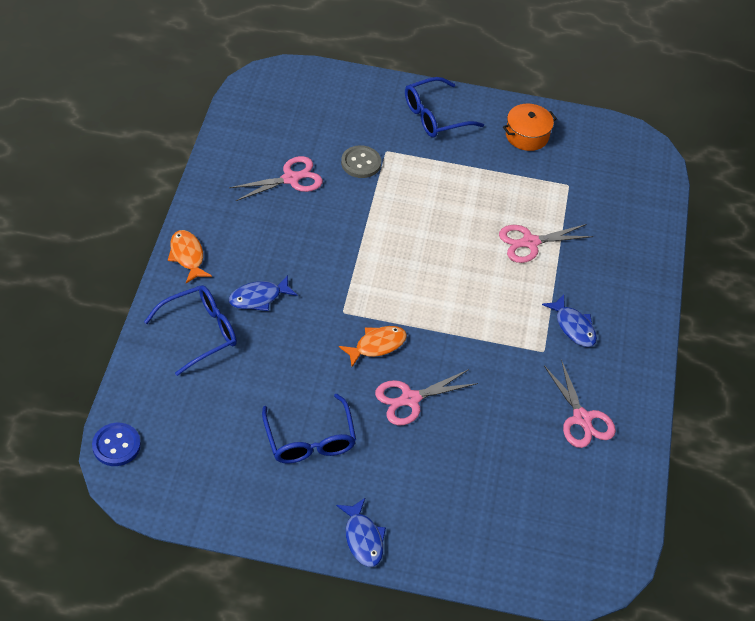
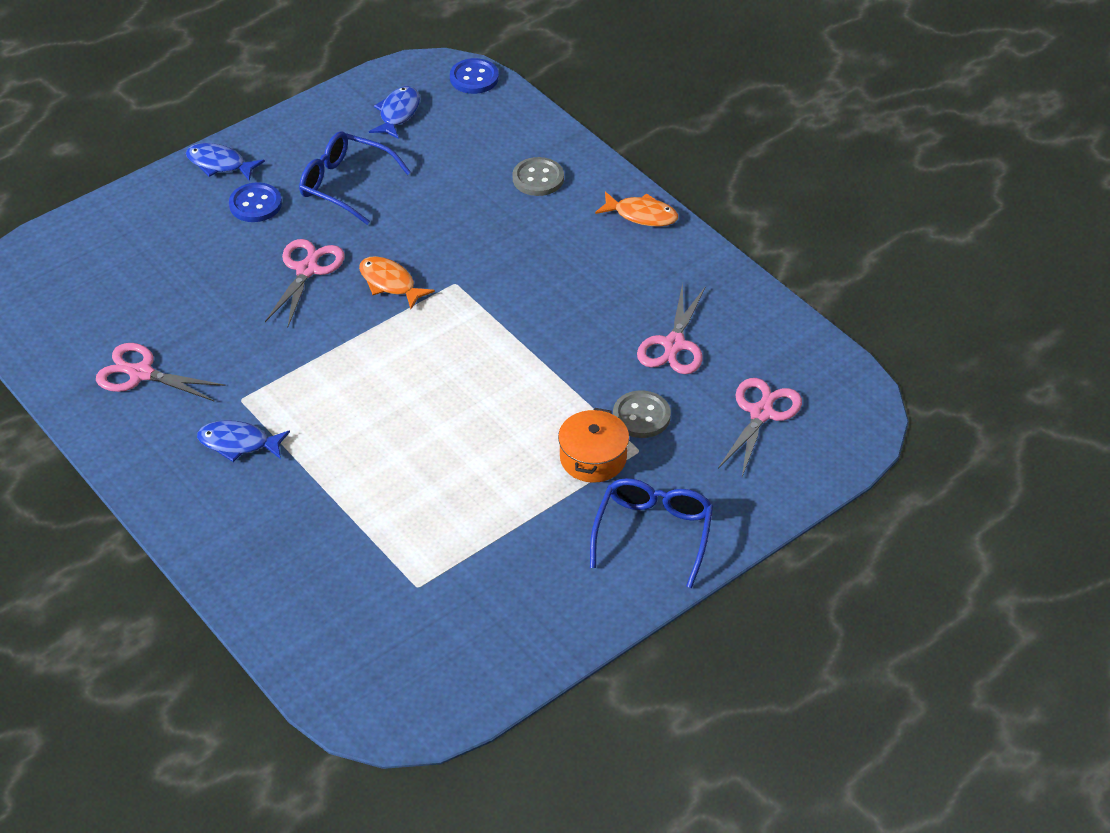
camera: 135 degrees right, 5 degrees down
(200, 332) = (538, 178): blue glasses -> grey button
(258, 298) = (536, 235): blue fish -> blue fish (398, 113)
(377, 345) = (390, 283): orange fish -> orange fish turned 120 degrees clockwise
(381, 479) = (255, 204): none -> blue button
(527, 135) = (534, 604): orange pot -> orange pot (593, 458)
(530, 242) = (377, 487): pink scissors -> pink scissors (761, 413)

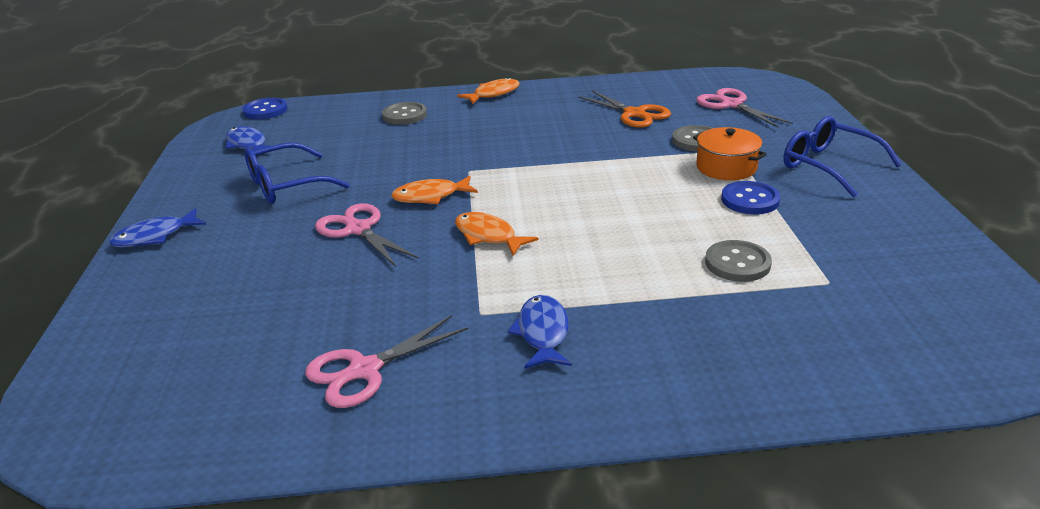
camera: 55 degrees left, 15 degrees down
(238, 443) = (542, 333): blue fish -> blue fish turned 135 degrees clockwise
(255, 204) = (237, 232): blue button -> blue button (750, 200)
(350, 351) = (488, 236): none -> orange fish
(410, 521) = (737, 263): none -> grey button
(674, 344) = (634, 114): pink scissors -> orange scissors

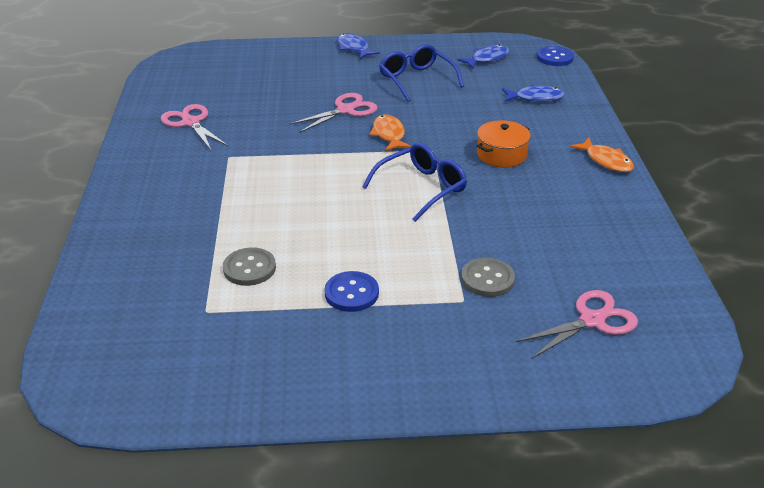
camera: 90 degrees right, 5 degrees up
(405, 115) = (548, 117): grey button -> none
(488, 236) = (323, 159): orange fish -> none
(542, 333) = (198, 178): blue fish -> blue fish (535, 98)
(634, 114) = (558, 245): orange scissors -> none
(726, 167) = (422, 289): orange pot -> orange pot (501, 155)
(828, 166) = (417, 363): blue glasses -> blue glasses (422, 188)

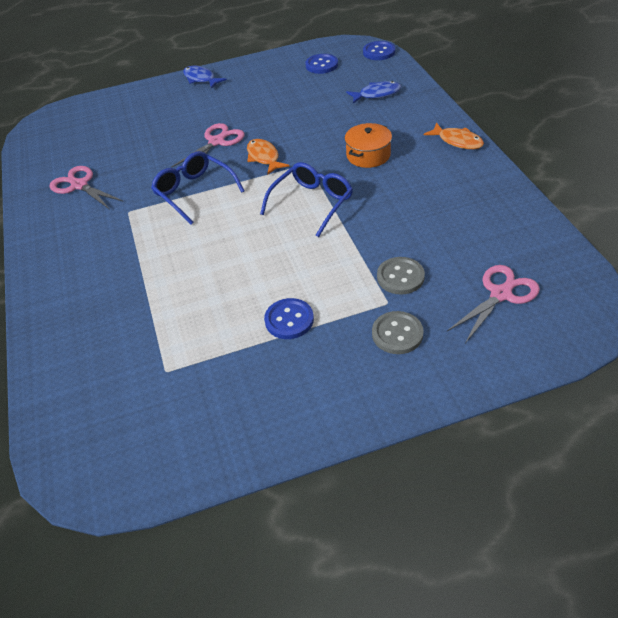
camera: 10 degrees left, 10 degrees up
(249, 268) = (189, 318): grey button -> grey button (397, 334)
(416, 80) = (268, 98): blue glasses -> blue glasses (194, 192)
(487, 59) = (321, 65): blue fish -> blue button

